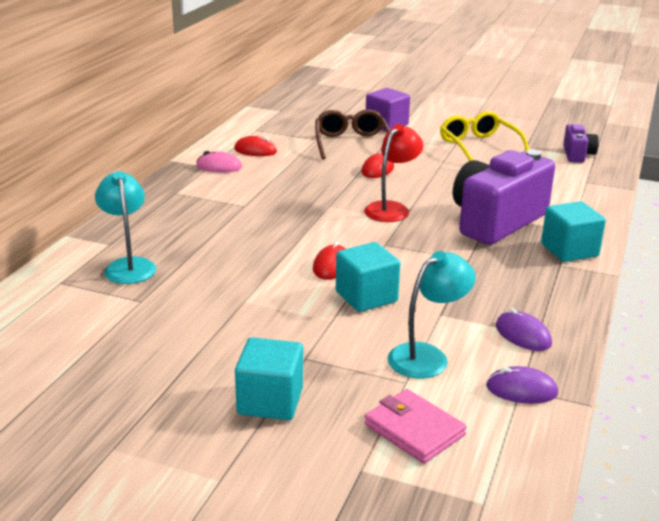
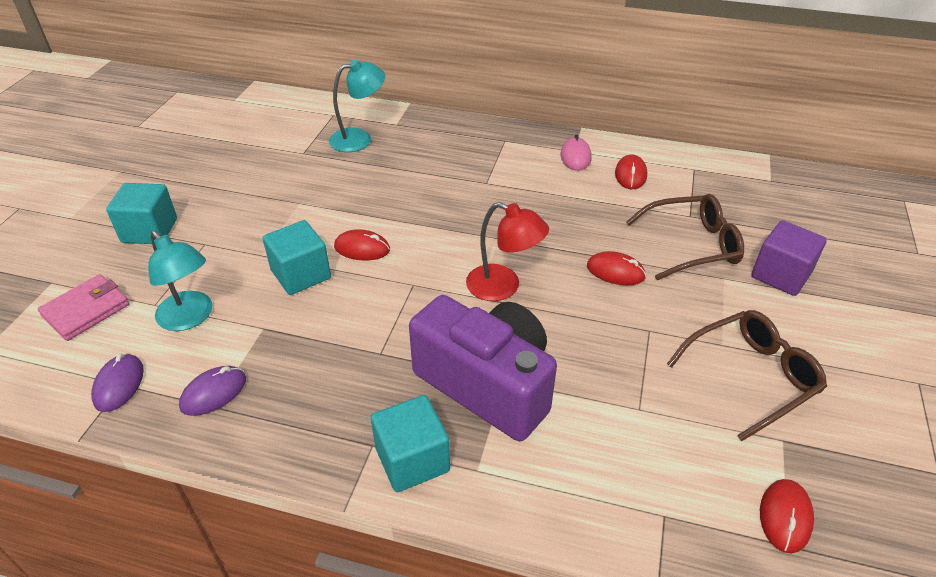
camera: 85 degrees right, 15 degrees up
(479, 146) = (751, 377): yellow glasses -> brown glasses
(577, 155) = (785, 517): purple camera -> red mouse

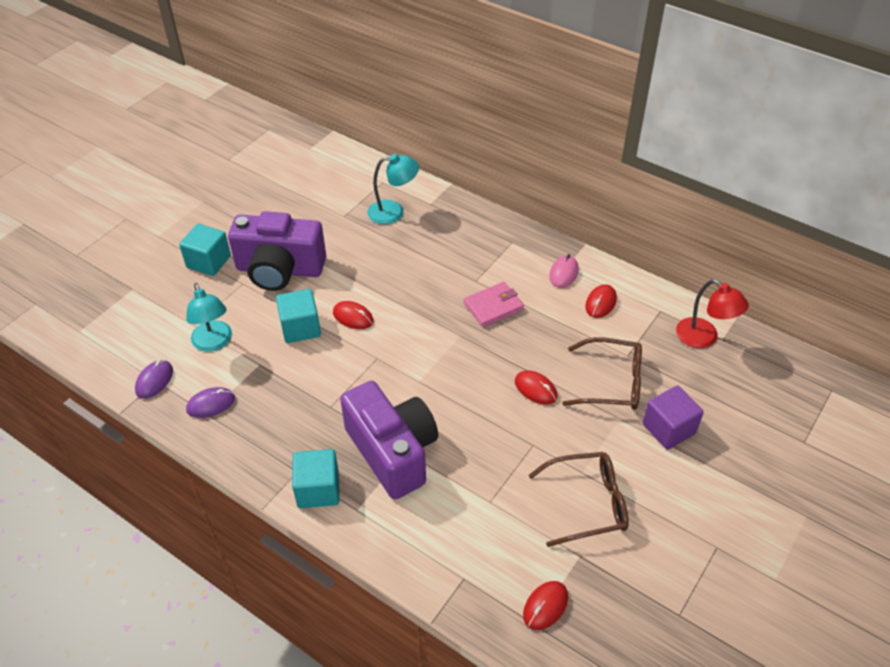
camera: 20 degrees right, 5 degrees up
(86, 310) = (149, 318): pink wallet -> pink wallet (493, 307)
(247, 220) = (279, 270): none -> purple camera
(503, 287) = (442, 378): red lamp -> red lamp (704, 338)

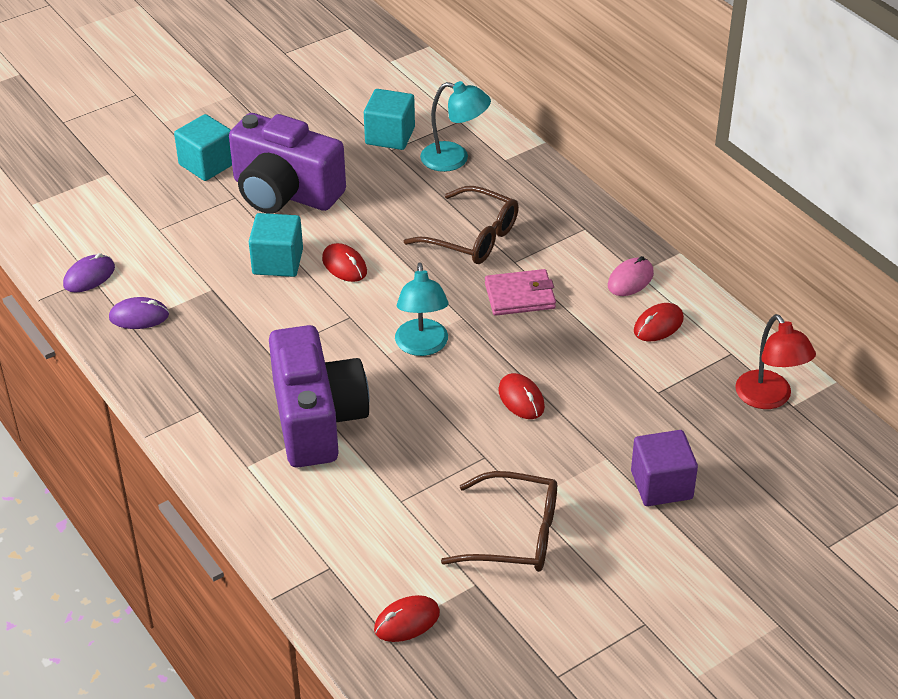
camera: 20 degrees right, 5 degrees down
(214, 343) = (172, 253): turquoise lamp -> turquoise lamp (422, 346)
(318, 489) = (214, 434): turquoise cube -> turquoise cube (390, 136)
(611, 382) = (619, 417): brown glasses -> brown glasses (472, 237)

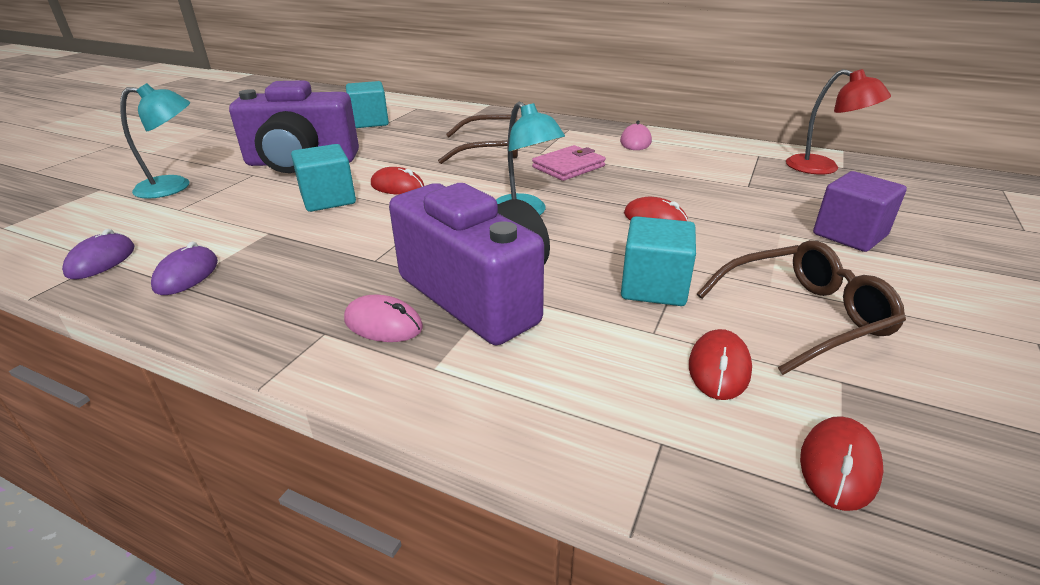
camera: 30 degrees left, 10 degrees down
(139, 316) = (186, 275): purple mouse -> purple mouse turned 45 degrees counterclockwise
(207, 164) = (211, 164): turquoise cube -> turquoise cube (654, 287)
(239, 418) = (383, 324): none -> pink mouse
(454, 159) = (432, 121): turquoise lamp -> turquoise lamp (174, 187)
(658, 325) = (689, 155): red mouse -> red mouse (719, 368)

